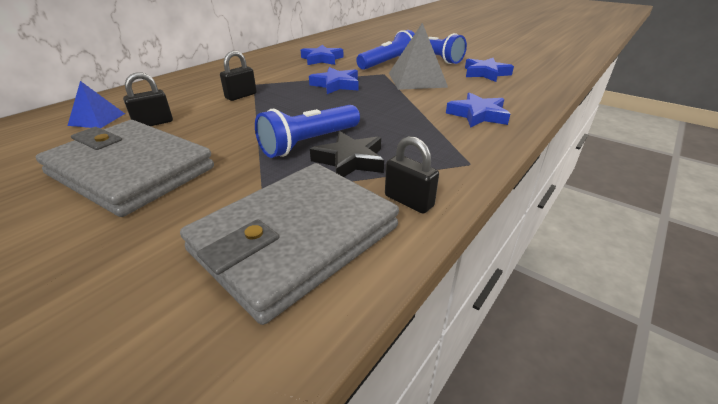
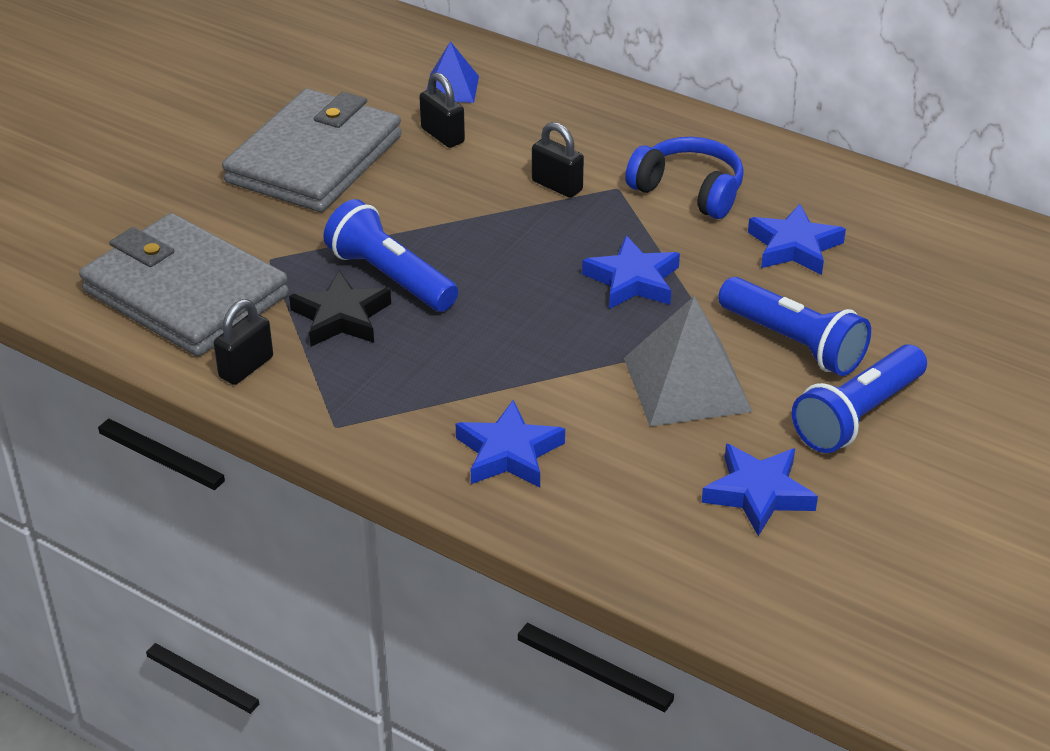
camera: 85 degrees right, 5 degrees up
(267, 72) = (689, 191): none -> blue headphones

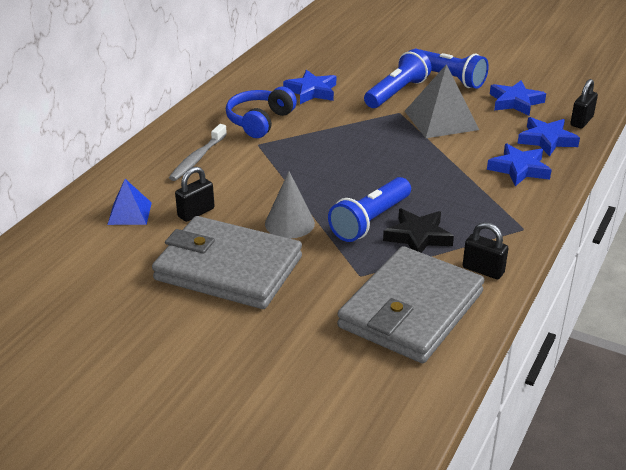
camera: 95 degrees left, 5 degrees down
(400, 208) = (289, 223): none -> grey cone
(557, 186) = (257, 165): black padlock -> black padlock (581, 121)
(581, 136) = (198, 158): none -> grey toothbrush
(633, 280) = (353, 137): blue star -> blue star (547, 140)

